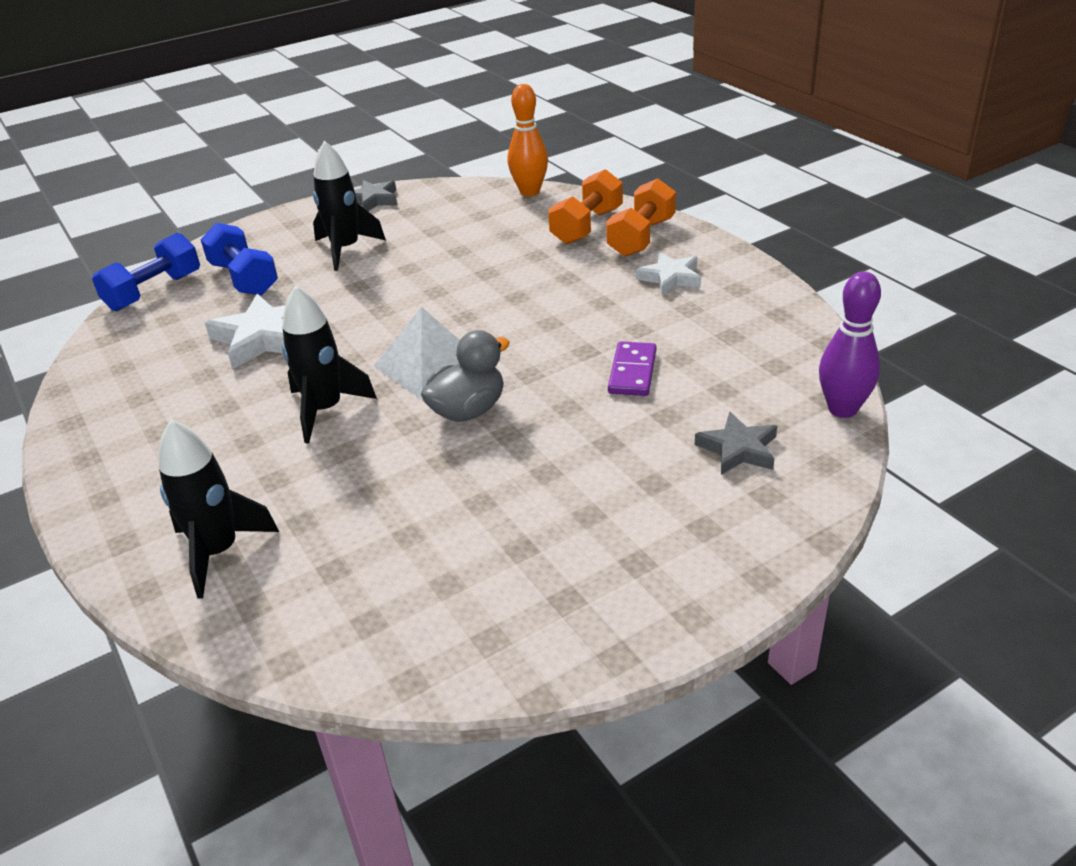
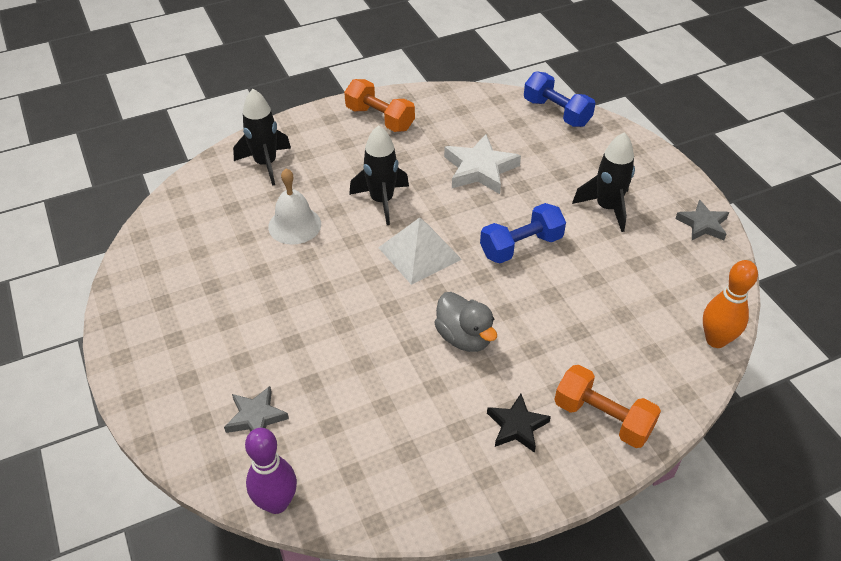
camera: 95 degrees right, 10 degrees up
(244, 279) = (567, 154): blue dumbbell -> blue dumbbell (521, 246)
(378, 486) = (294, 225): none -> white bell
(468, 411) = (356, 270): grey duck -> grey duck (464, 337)
(586, 226) = (632, 376): orange dumbbell -> orange dumbbell (380, 118)
(632, 372) = (373, 370): purple domino -> none
(670, 278) = (517, 426): white star -> black star

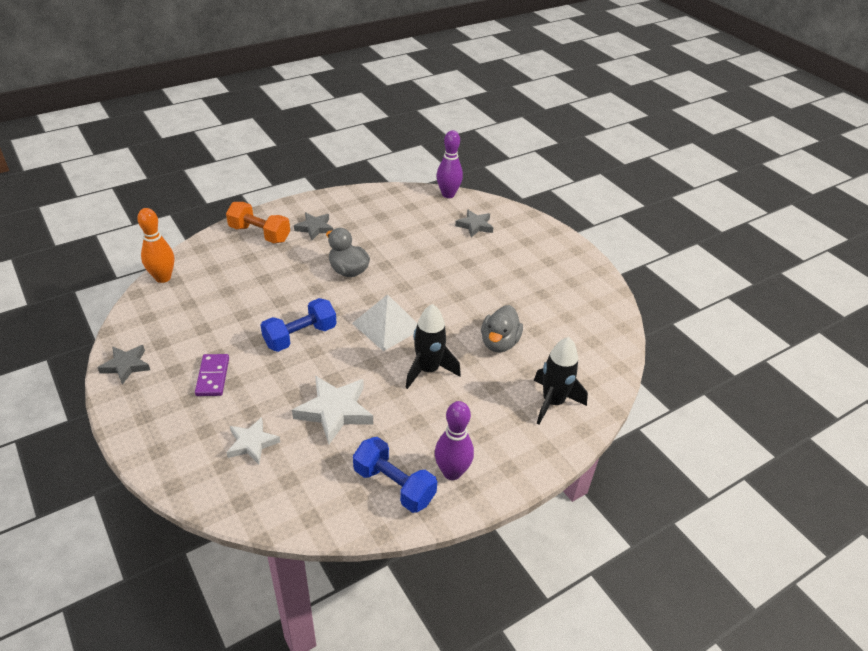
camera: 170 degrees right, 5 degrees down
(294, 225) = (499, 343): white bell -> grey duck
(380, 118) = (452, 472): orange dumbbell -> purple bowling pin
(517, 426) = (314, 228): black star -> grey star
(553, 149) = (252, 443): none -> white star
(556, 112) = (238, 500): blue dumbbell -> blue dumbbell (394, 485)
(607, 208) = (213, 377): black rocket -> purple domino

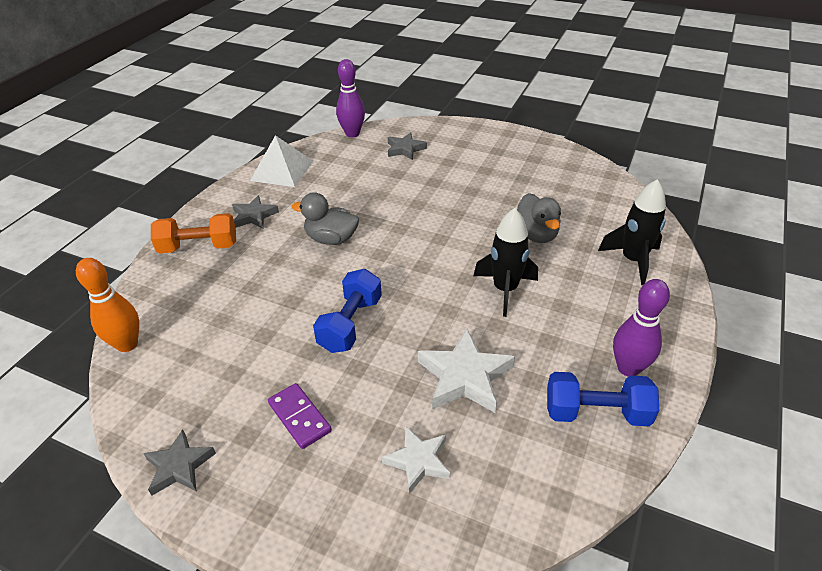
camera: 30 degrees left, 0 degrees up
(387, 326) = (424, 270): white pyramid -> white pyramid (282, 170)

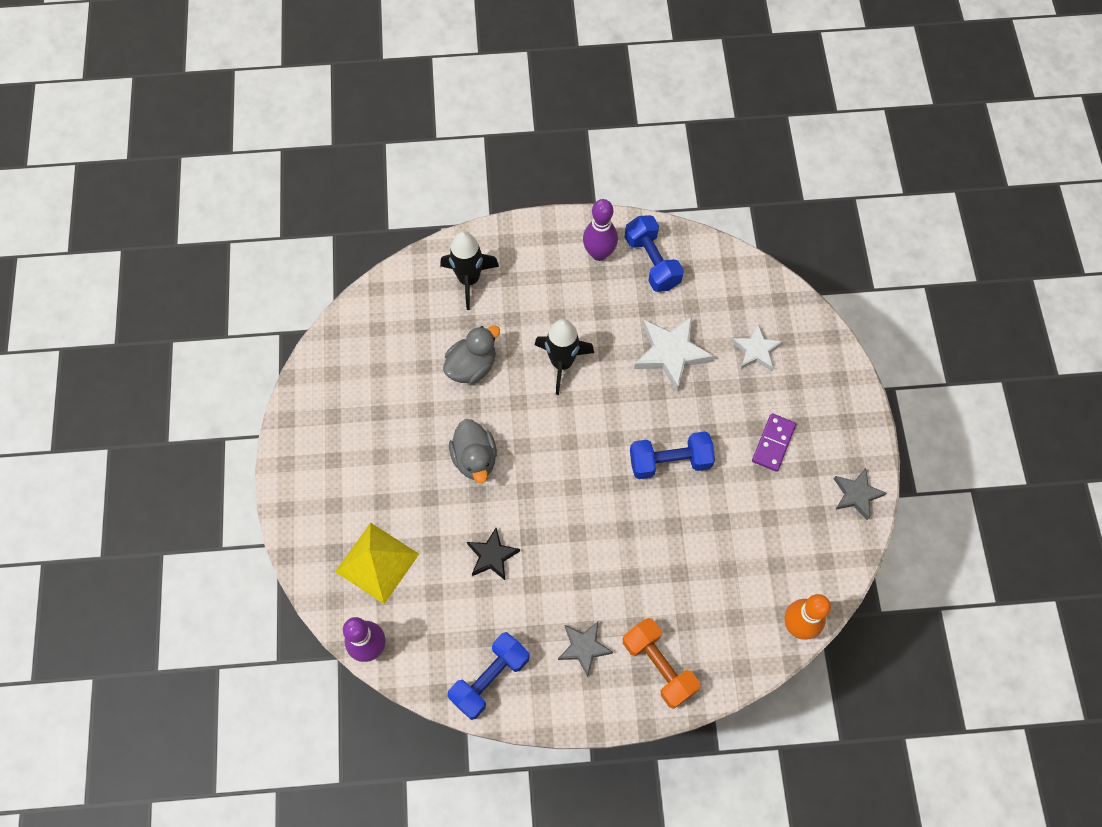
camera: 120 degrees left, 25 degrees up
(282, 170) = (489, 678): white pyramid -> blue dumbbell
(331, 239) = (576, 544): grey duck -> grey duck (475, 458)
(363, 196) = (492, 556): none -> black star
(405, 149) = (377, 562): grey star -> yellow pyramid

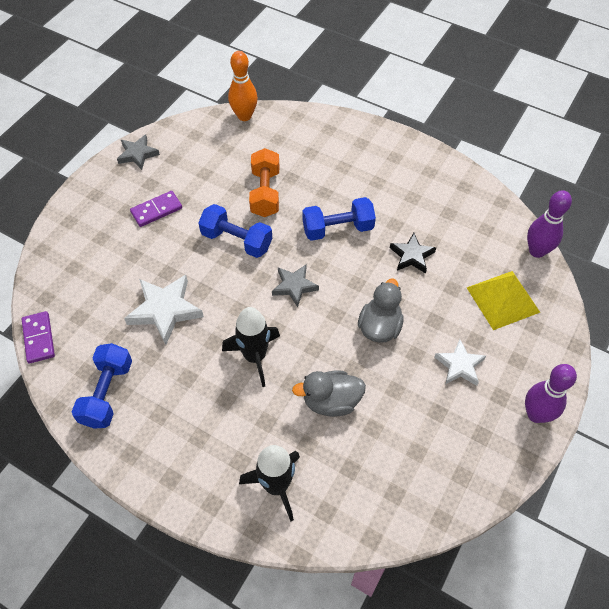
camera: 145 degrees left, 10 degrees down
(489, 678) = (461, 191): blue dumbbell -> blue dumbbell (337, 229)
(584, 647) = (386, 174): grey star -> grey star (294, 286)
(599, 253) = (142, 432): purple bowling pin -> purple bowling pin (536, 414)
(659, 666) = (346, 141): orange dumbbell -> orange dumbbell (265, 193)
(748, 266) = (38, 338): none -> purple domino
(756, 350) = (103, 273): white star -> white star (459, 365)

